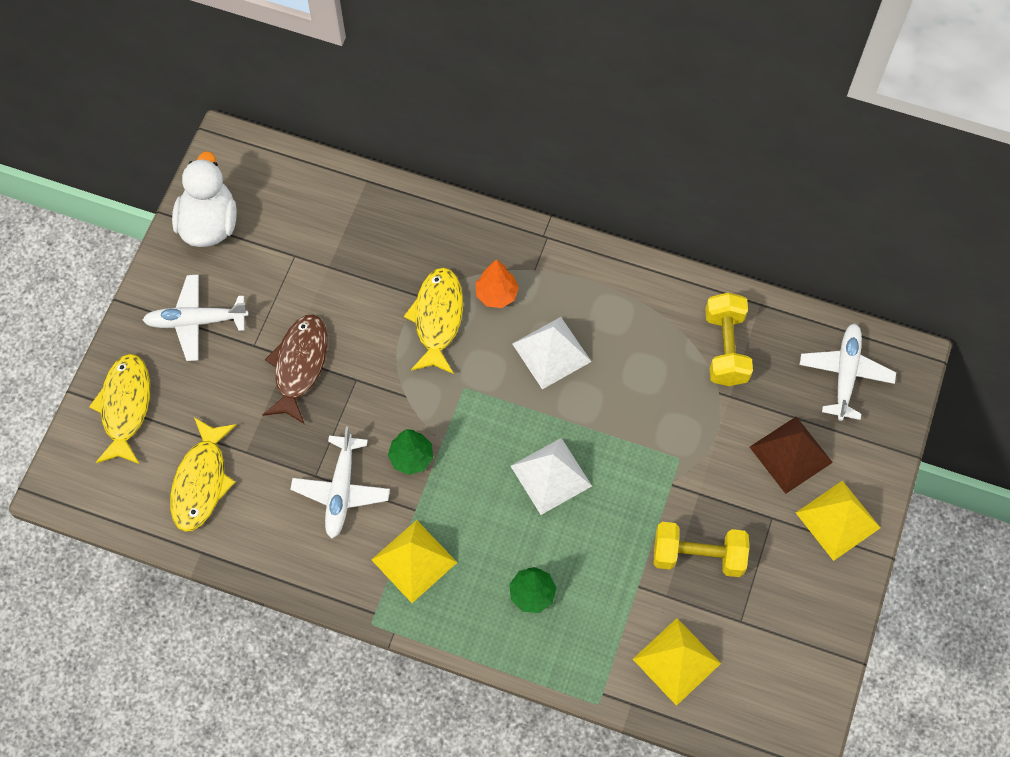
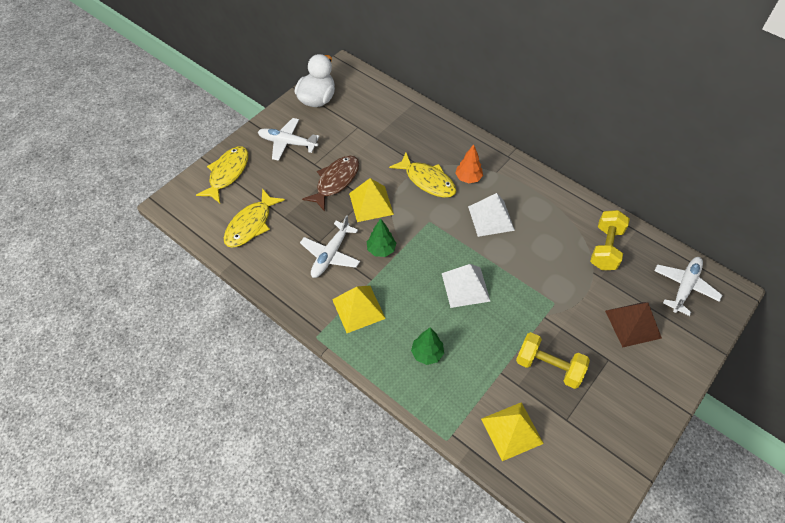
camera: 20 degrees right, 10 degrees down
(437, 318) = (427, 180): yellow fish -> yellow fish turned 105 degrees clockwise
(838, 520) = (656, 376): yellow pyramid -> yellow pyramid (371, 203)

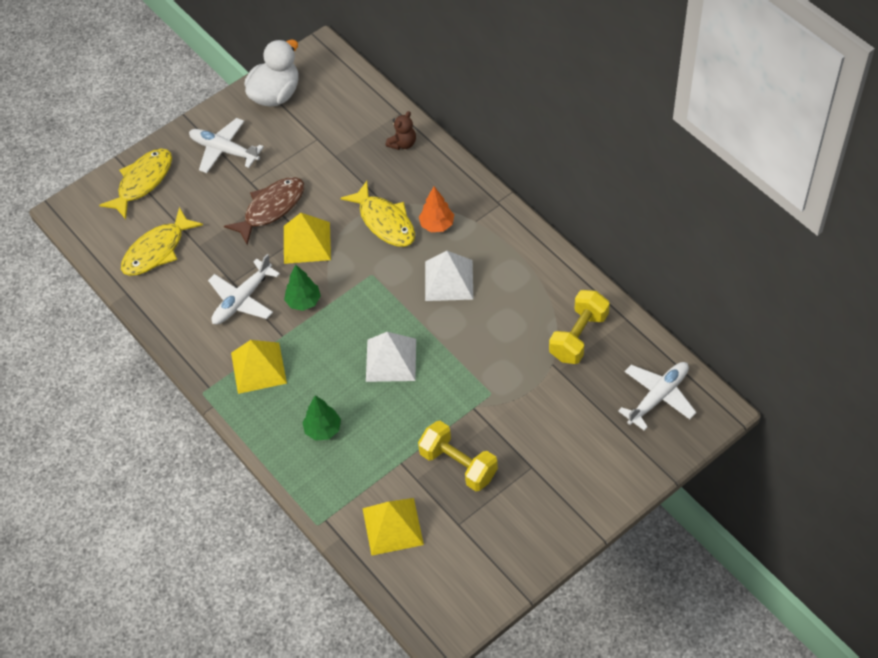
camera: 15 degrees right, 0 degrees up
(423, 123) = (402, 143): none -> brown teddy bear
(633, 324) = (576, 431): brown pyramid -> none

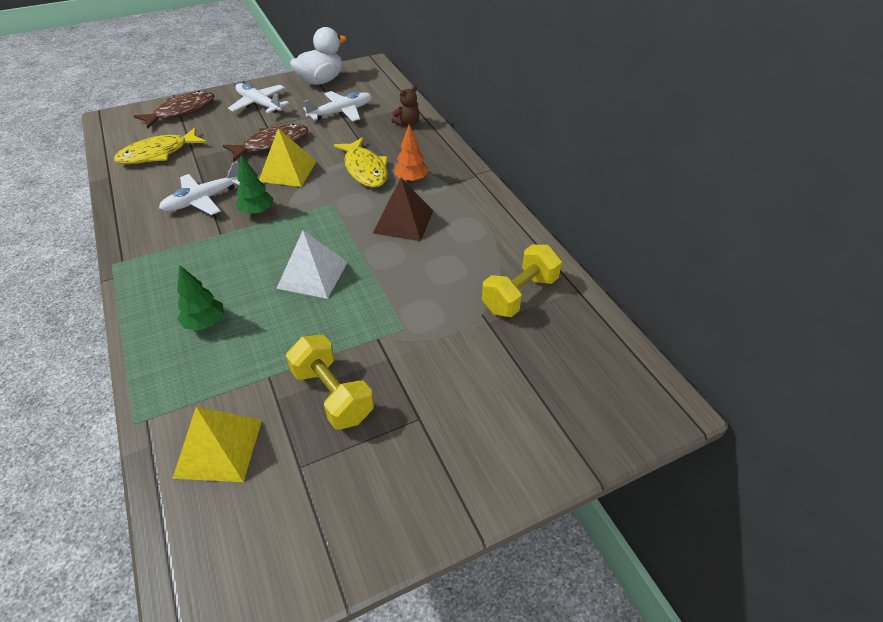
camera: 10 degrees right, 10 degrees down
(142, 182) = (181, 111): yellow fish -> brown fish
(258, 368) = (180, 254): yellow pyramid -> none
(449, 280) = (403, 221): white pyramid -> brown pyramid
(658, 397) = (597, 375): white plane -> white plane (341, 112)

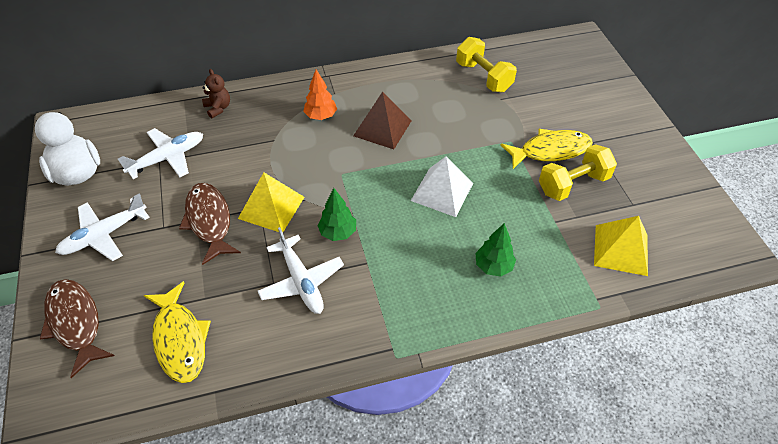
camera: 80 degrees left, 5 degrees up
(341, 112) = (167, 158): white plane -> white plane turned 75 degrees clockwise
(365, 169) = (291, 146): yellow fish -> yellow fish (550, 150)

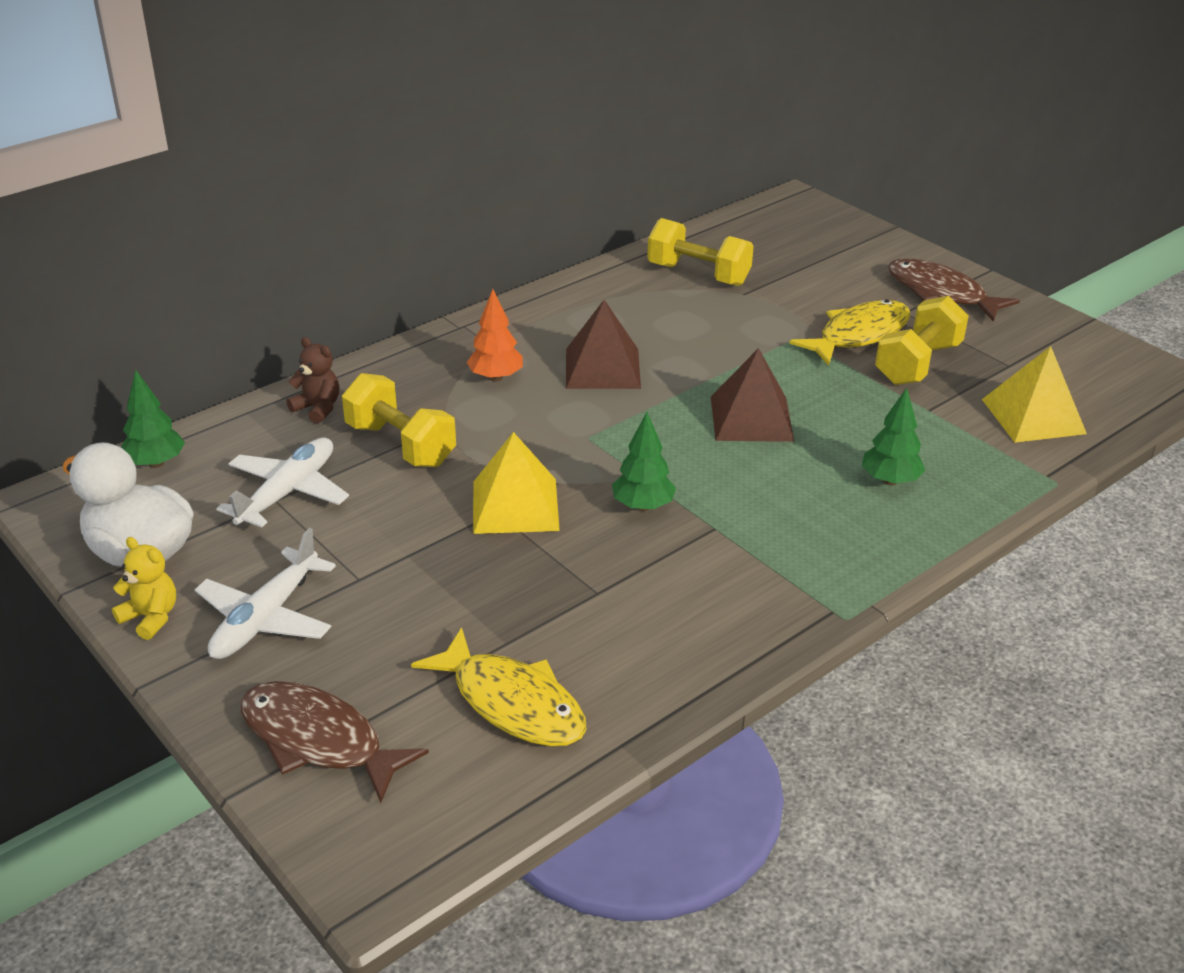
camera: 25 degrees left, 15 degrees down
(55, 214) = (151, 617): none -> yellow teddy bear
(121, 118) = (156, 463): none -> green tree
(209, 221) = (430, 550): brown fish -> brown fish (941, 293)
(242, 146) = (400, 445): none -> yellow dumbbell
(301, 281) = (637, 577): white plane -> none
(442, 191) = (751, 418): white pyramid -> brown pyramid

